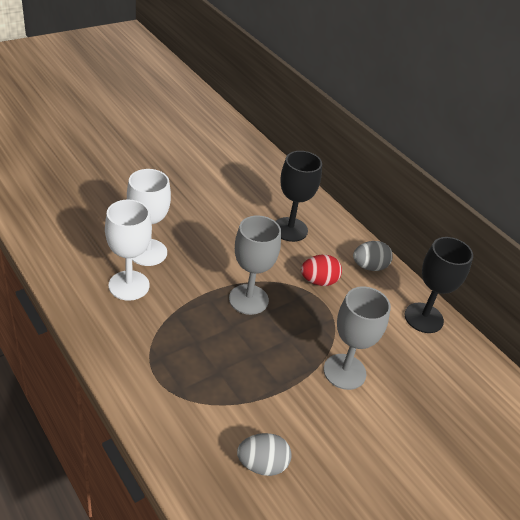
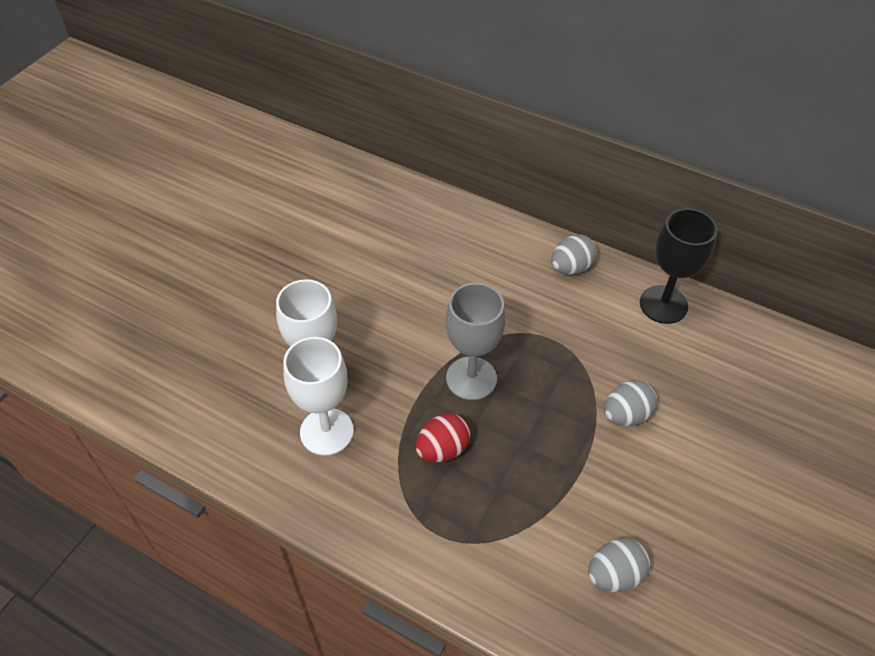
camera: 20 degrees left, 10 degrees up
(290, 229) = (457, 261): black goblet -> none
(318, 281) = (530, 314): red egg -> red egg (442, 449)
(344, 371) = (626, 415): grey goblet -> grey egg

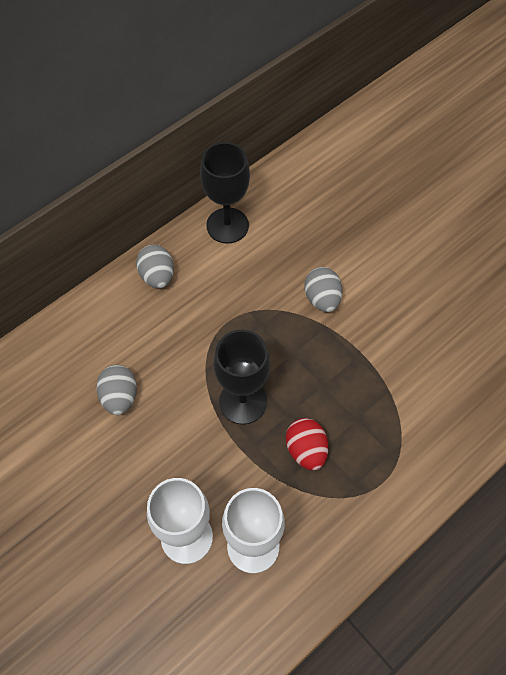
camera: 70 degrees left, 10 degrees up
(471, 378) = (243, 401): grey goblet -> black goblet
(614, 574) = (452, 365): grey egg -> grey egg (119, 397)

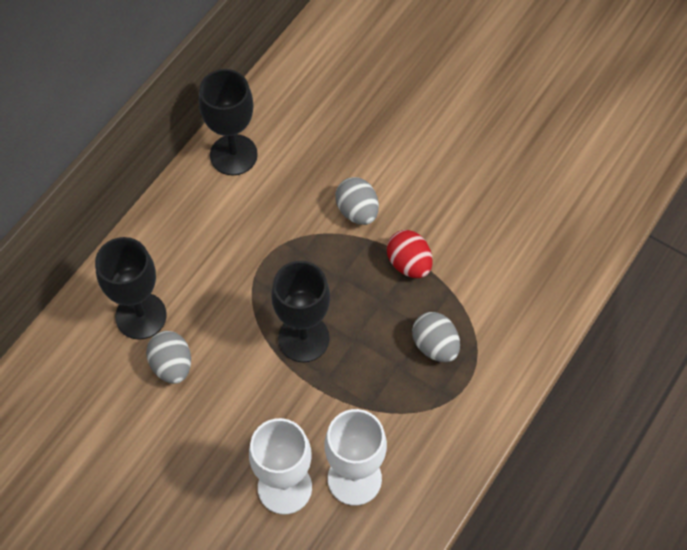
camera: 15 degrees left, 0 degrees up
(106, 346) = (141, 316): none -> black goblet
(157, 276) = (173, 228): grey egg -> grey egg (435, 346)
(306, 450) = (382, 371): red egg -> red egg (409, 264)

